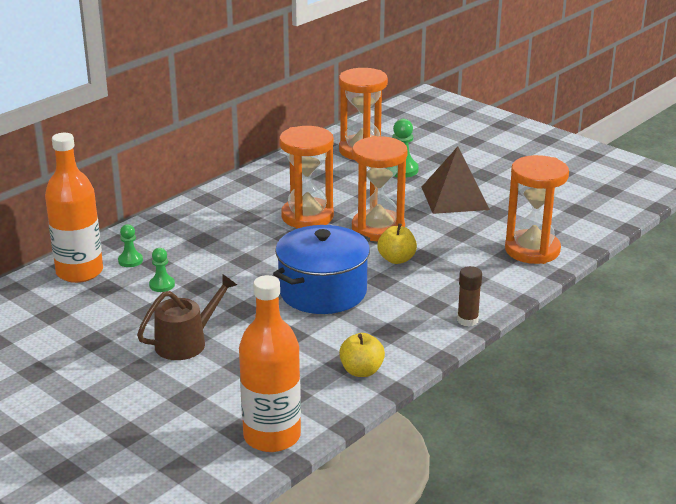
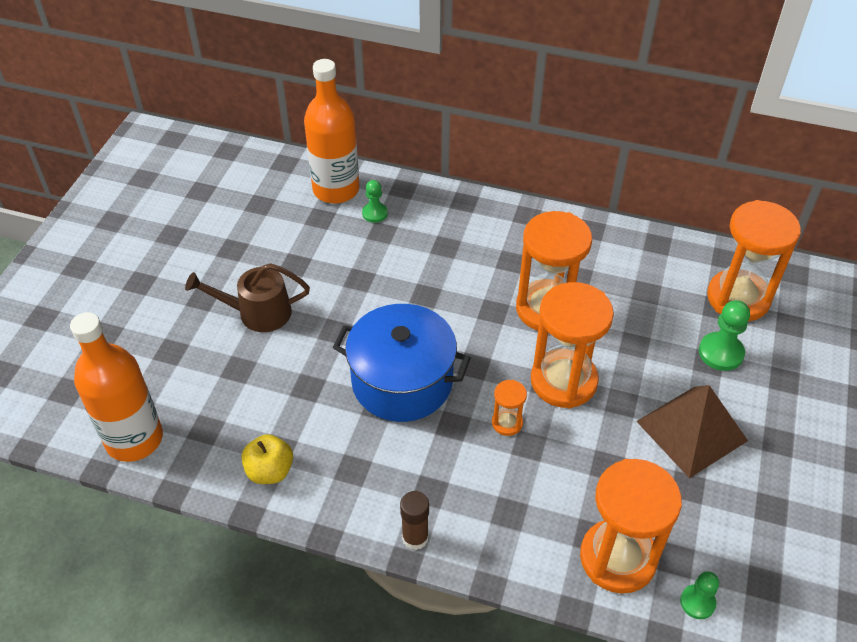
camera: 65 degrees right, 20 degrees up
(162, 285) = (345, 253): green pawn -> green pawn (697, 602)
(186, 342) = (258, 313): brown watering can -> brown watering can turned 150 degrees clockwise
(396, 259) = (507, 423): yellow apple -> orange hourglass

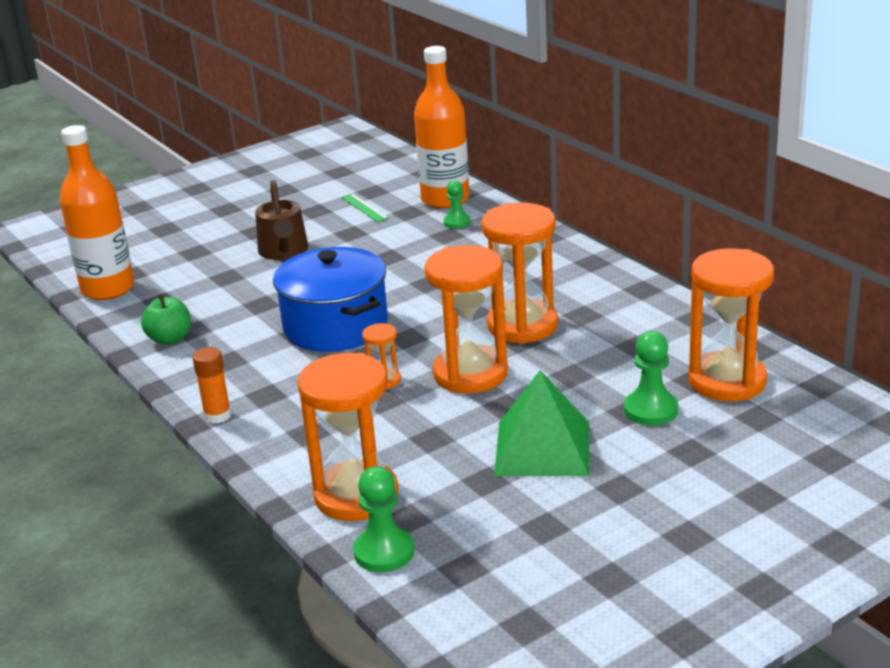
camera: 40 degrees right, 20 degrees down
(258, 313) = (284, 251): brown watering can -> brown watering can turned 135 degrees counterclockwise
(270, 471) = (170, 339): yellow apple -> green apple
(274, 228) = (364, 208): none -> green ruler
(415, 537) = (217, 415): brown glue stick -> orange glue stick
(692, 431) = (543, 448): brown pyramid -> green pyramid
(697, 602) = (384, 552): green pawn -> green pawn, size x1.54

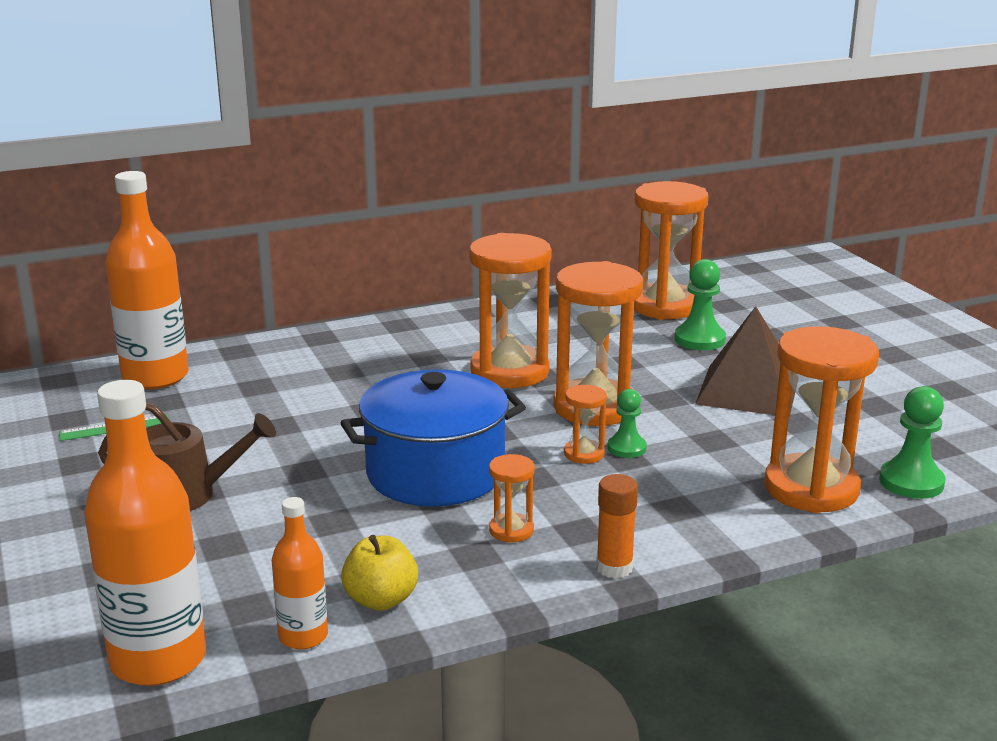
camera: 80 degrees left, 5 degrees down
(131, 323) = (303, 636): none -> orange bottle
(170, 339) = (381, 600): green apple -> yellow apple
(261, 368) = (511, 530): none -> orange hourglass
(457, 222) = (229, 377): green pawn -> green pawn (626, 448)
(543, 448) = (748, 390): green pyramid -> brown pyramid

